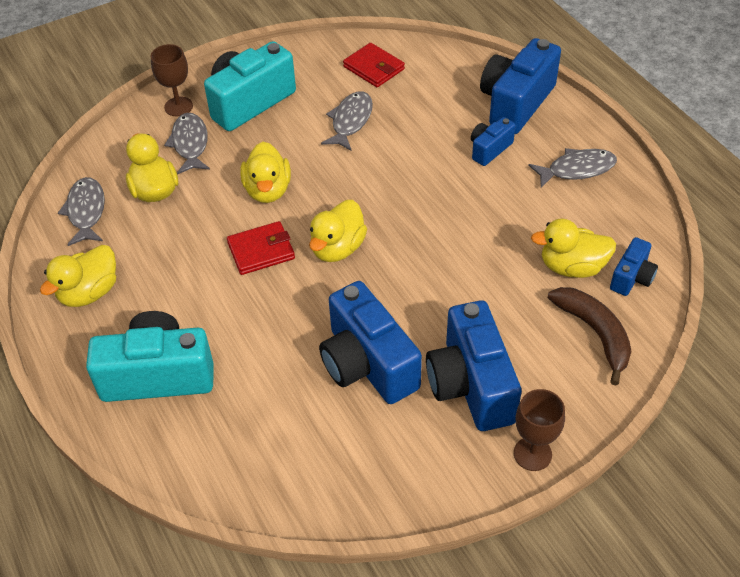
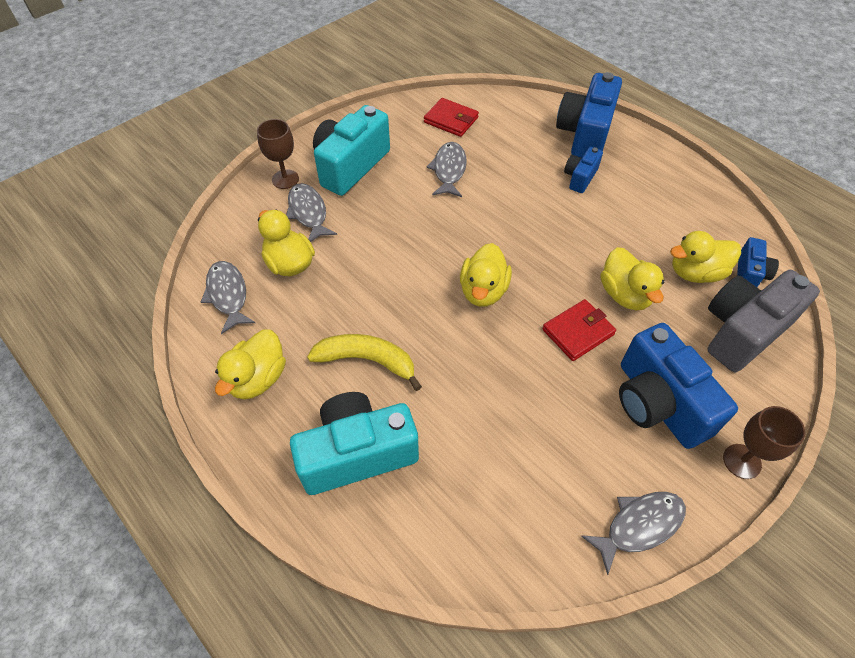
camera: 15 degrees left, 5 degrees up
(197, 294) = (367, 360): none -> yellow banana
(261, 251) = (413, 306): red wallet -> red wallet (578, 332)
(268, 190) = (397, 246): yellow duck -> yellow duck (624, 294)
(367, 364) = (555, 401): blue camera -> none
(577, 169) = (661, 184): grey fish -> grey fish (639, 526)
(594, 333) = (742, 331): brown banana -> grey camera

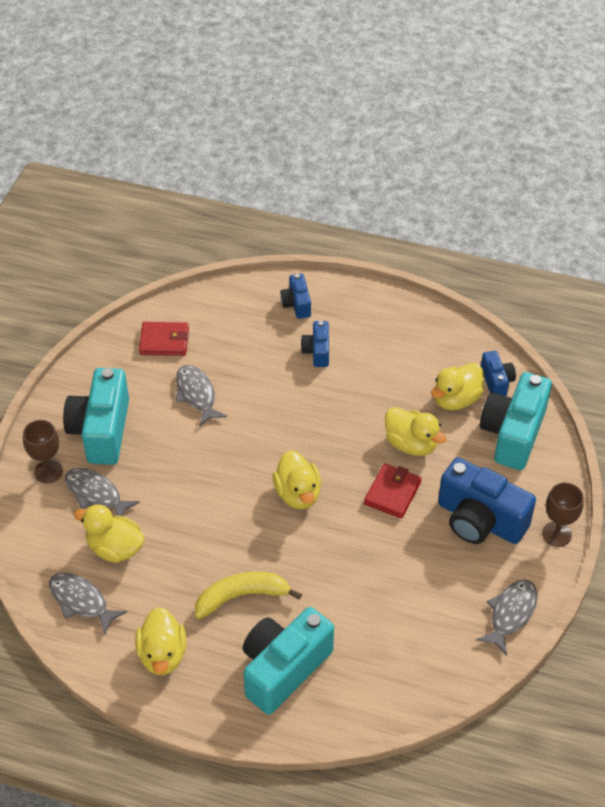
camera: 30 degrees left, 5 degrees down
(585, 134) = (296, 304): blue camera -> blue camera, size x0.51
(742, 331) = (513, 434): grey camera -> turquoise camera

